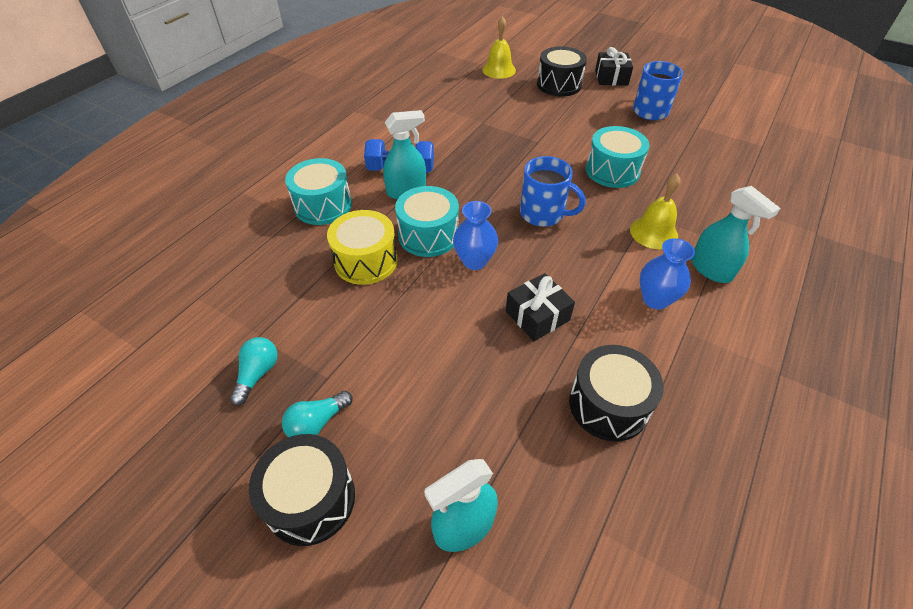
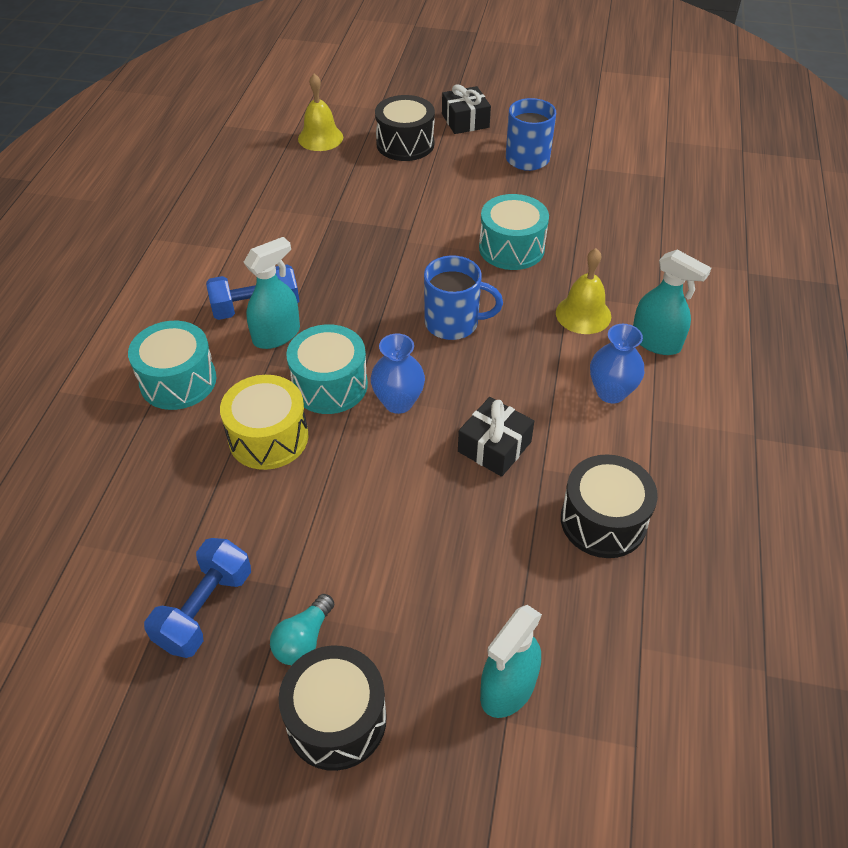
camera: 20 degrees left, 0 degrees up
(257, 374) = (205, 609): turquoise light bulb -> blue dumbbell

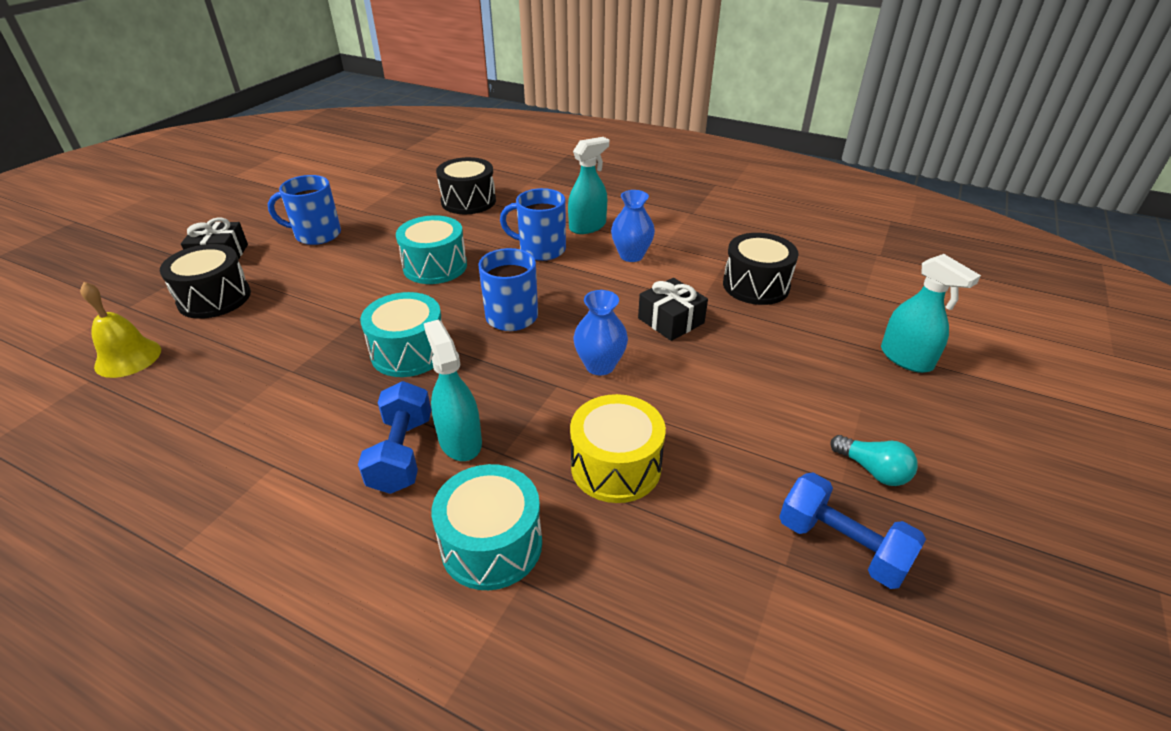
camera: 75 degrees left, 10 degrees down
(330, 385) = (557, 408): turquoise drum -> turquoise drum (409, 352)
(336, 719) = (951, 459): black drum -> black drum (468, 201)
(583, 314) = (541, 249): yellow bell -> blue mug

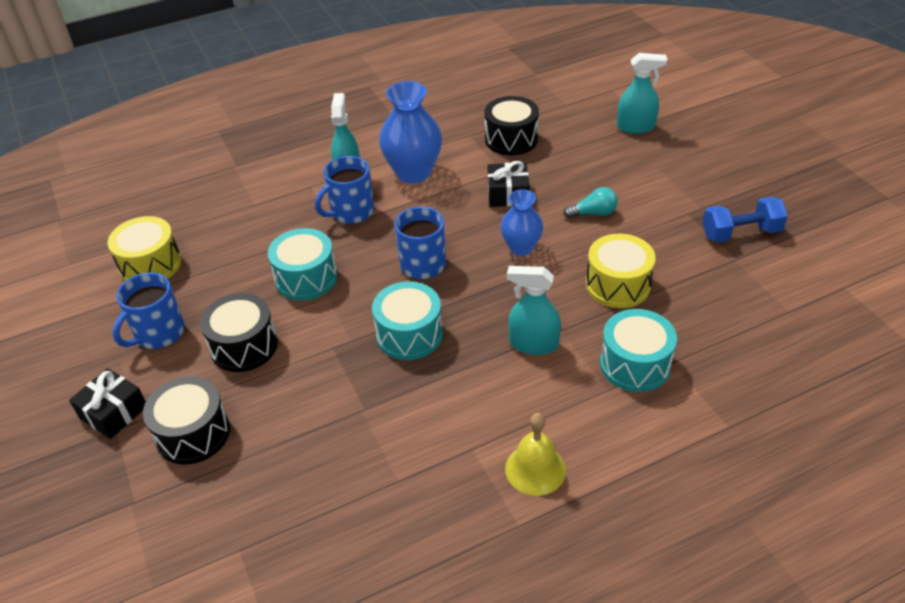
camera: 50 degrees left, 5 degrees up
(128, 358) = (231, 515): yellow bell -> yellow bell (535, 469)
(388, 198) = (150, 265): none -> yellow drum
(402, 454) = (520, 377): blue dumbbell -> none
(468, 201) = (223, 219): black drum -> black drum (244, 346)
(631, 255) = (413, 173): blue vase -> blue vase, size x1.61
(872, 470) = (703, 192): turquoise light bulb -> turquoise light bulb (593, 213)

